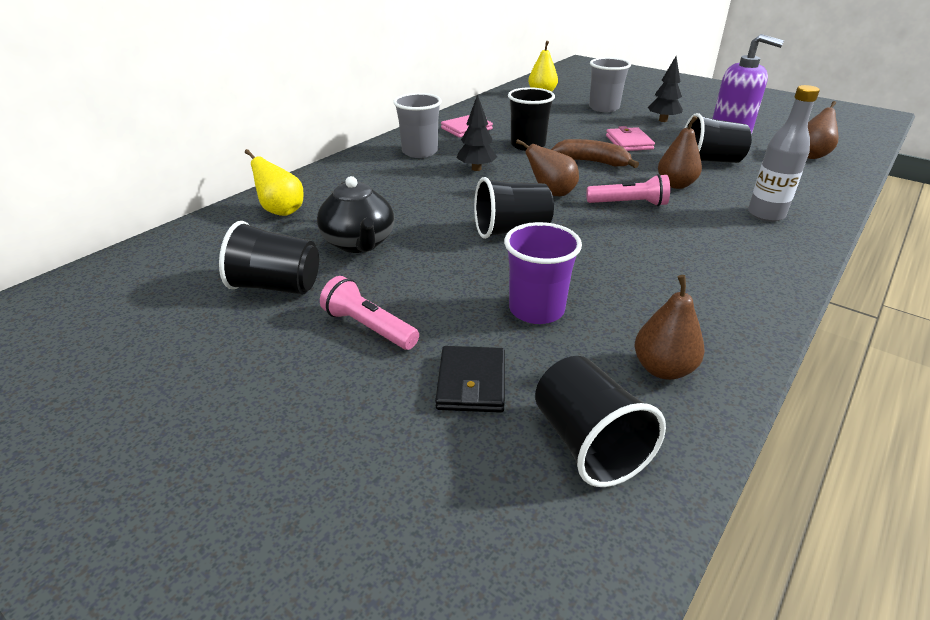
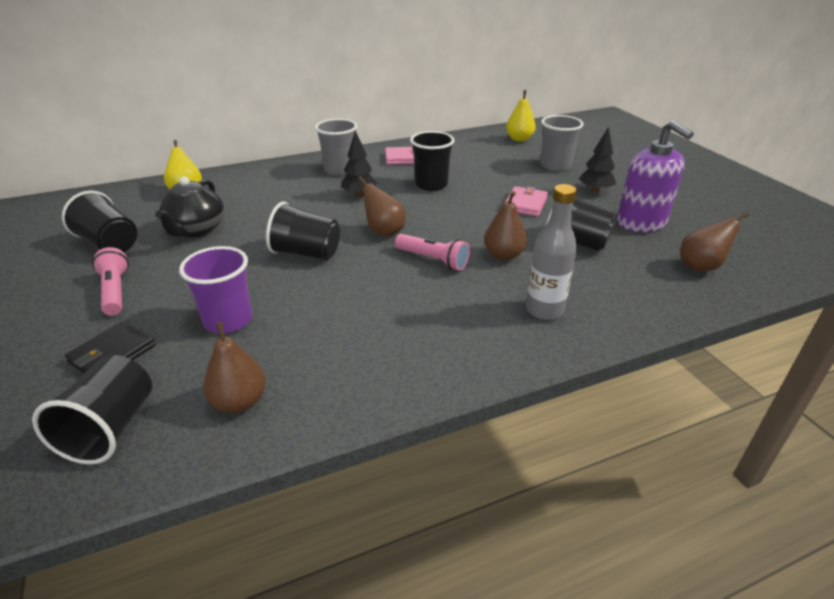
camera: 30 degrees right, 0 degrees up
(592, 162) = (462, 214): brown banana -> none

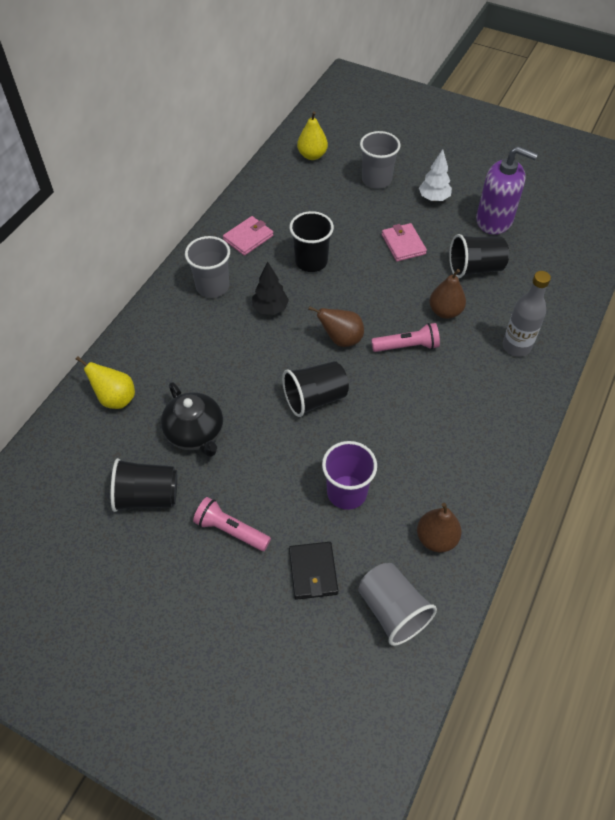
camera: 40 degrees left, 20 degrees up
(111, 428) = (392, 610): black cup -> grey cup
(595, 190) = (433, 198): black tree -> white tree
(701, 267) = (562, 247): brown pear -> none

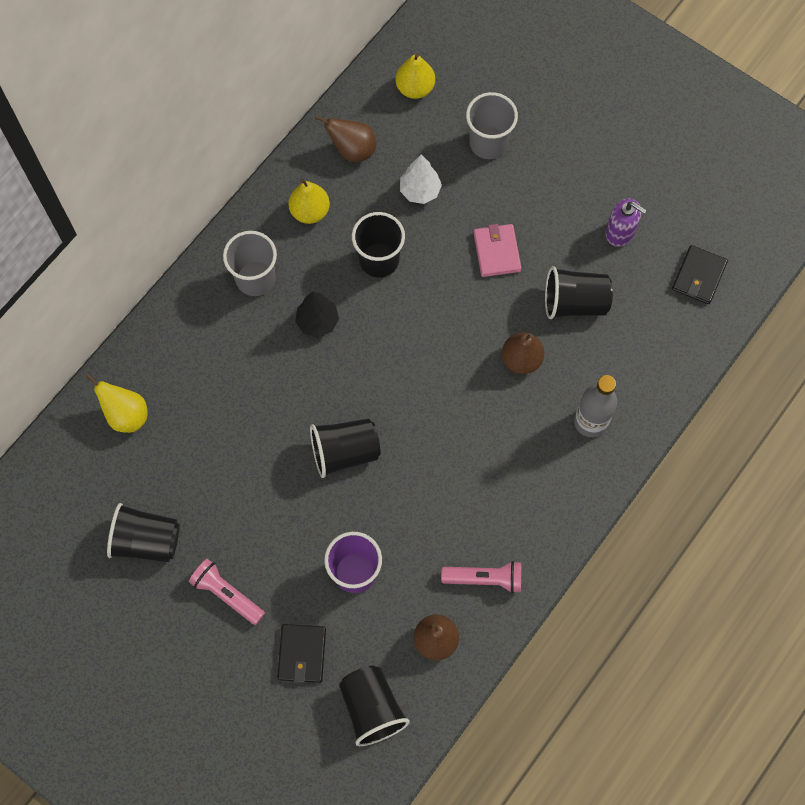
camera: 10 degrees right, 15 degrees up
(195, 433) = (207, 474): black teapot -> none
(248, 238) = (310, 211): pink wallet -> yellow pear
(341, 339) = (391, 378): brown pear -> brown pear (352, 150)
(392, 610) = (372, 708): grey cup -> black cup
(407, 346) = (464, 400): pink flashlight -> pink flashlight (485, 579)
(433, 198) = (553, 185): white tree -> white tree (420, 191)
(494, 220) = (620, 232): purple soap dispenser -> purple soap dispenser, size x0.61
(564, 239) = (698, 276): none -> black wallet

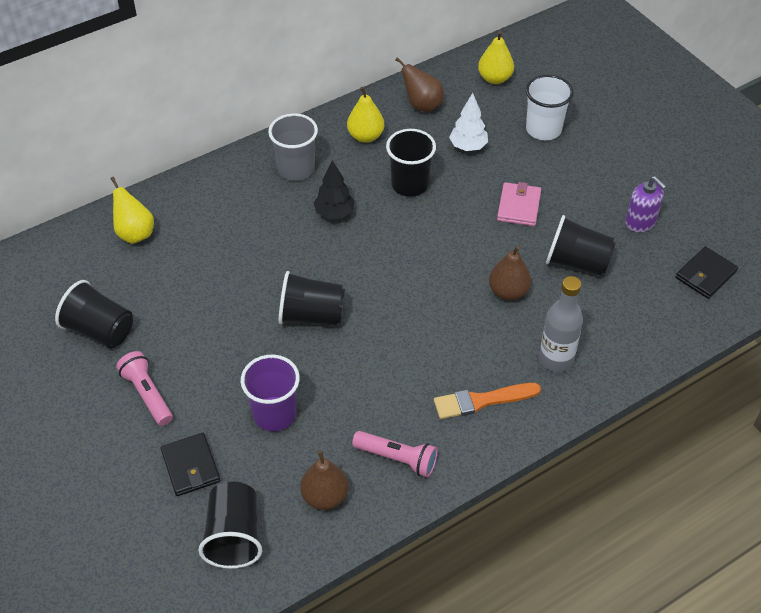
camera: 20 degrees right, 20 degrees down
(302, 654) = (190, 466): black wallet -> black wallet turned 45 degrees counterclockwise
(488, 143) = (543, 129): grey cup -> white cup
(538, 491) = (481, 401): none -> orange brush

